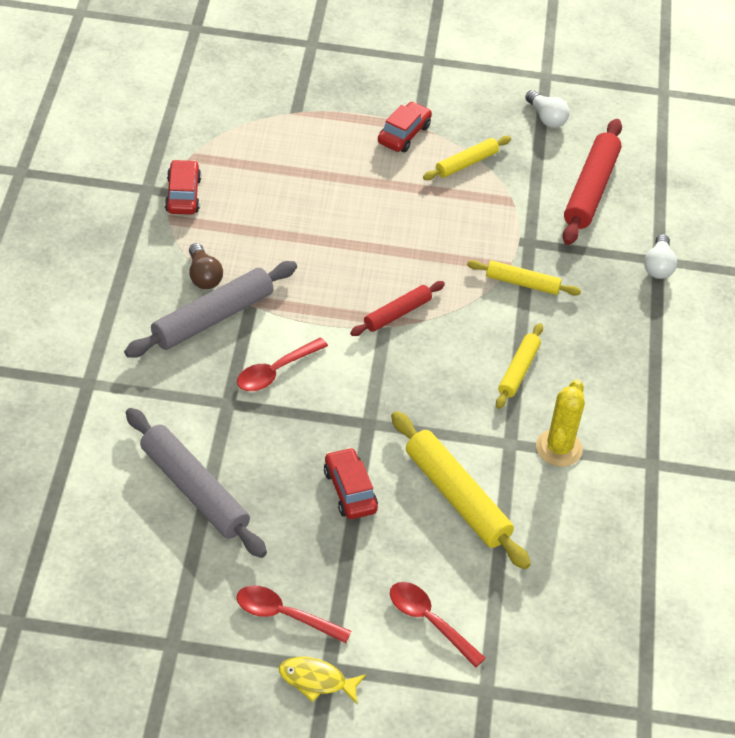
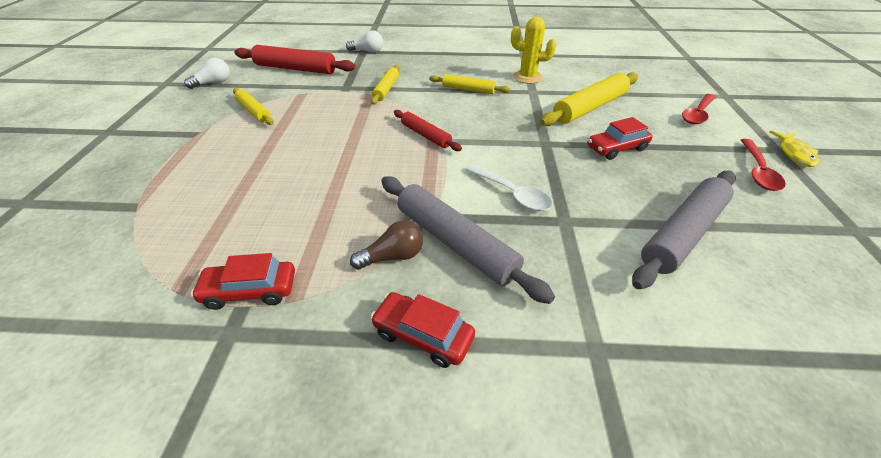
camera: 90 degrees left, 5 degrees down
(275, 372) = (512, 194): red spoon -> white spoon
(404, 134) = (205, 140): red car -> red car (423, 335)

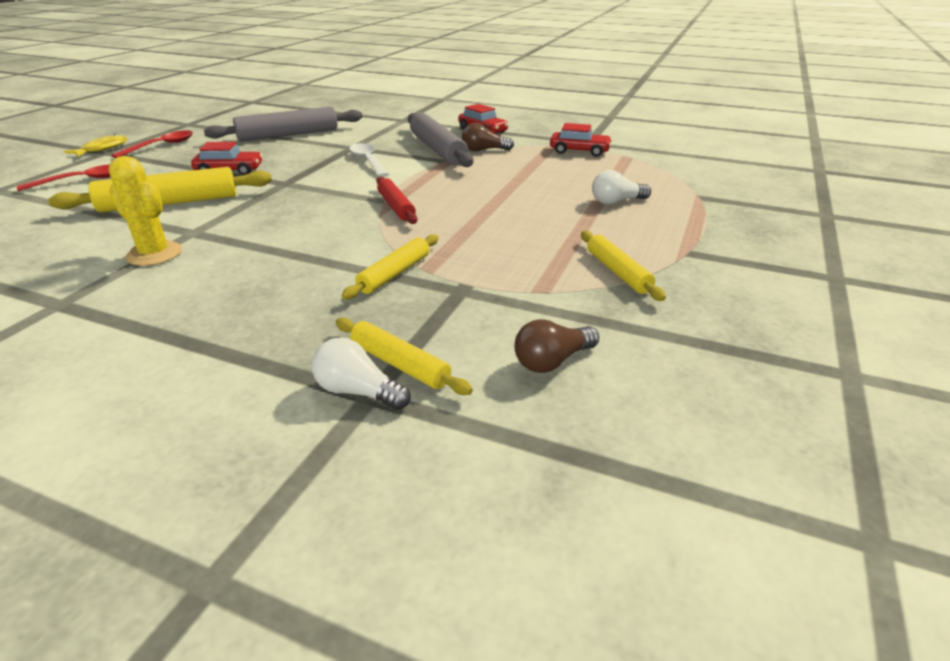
camera: 160 degrees left, 10 degrees down
(213, 83) = (730, 353): white light bulb -> white light bulb (616, 202)
(296, 69) = (552, 361): red rolling pin -> brown light bulb
(468, 89) = (273, 250): yellow rolling pin -> yellow rolling pin (400, 364)

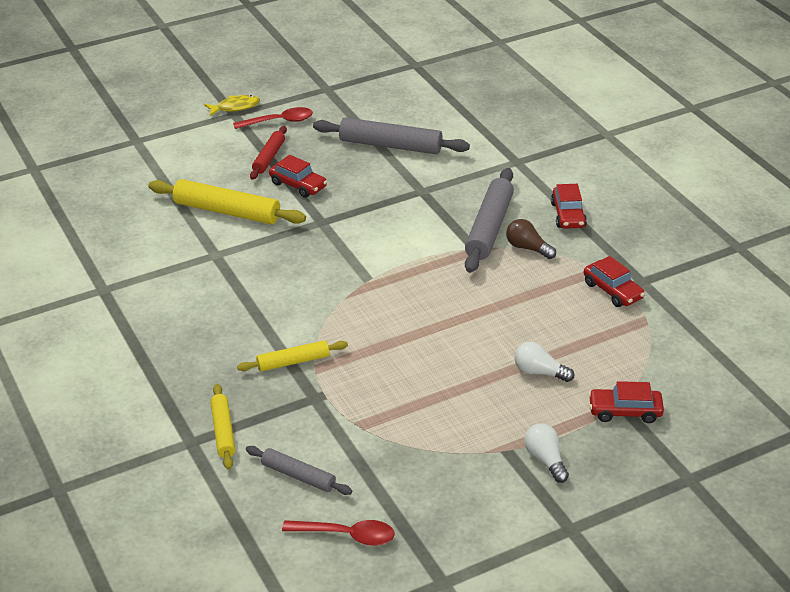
camera: 40 degrees right, 5 degrees up
(83, 180) = (194, 152): red spoon -> red spoon (347, 535)
(154, 254) = (178, 267): yellow cactus -> none
(358, 392) = (187, 436): white light bulb -> white light bulb (545, 460)
(368, 161) = (412, 220): white spoon -> none
(396, 207) = (368, 292): red rolling pin -> red rolling pin (269, 158)
(552, 361) = (298, 476): brown light bulb -> grey rolling pin
(617, 272) = (430, 438): yellow rolling pin -> none
(713, 199) = (625, 411): none -> red car

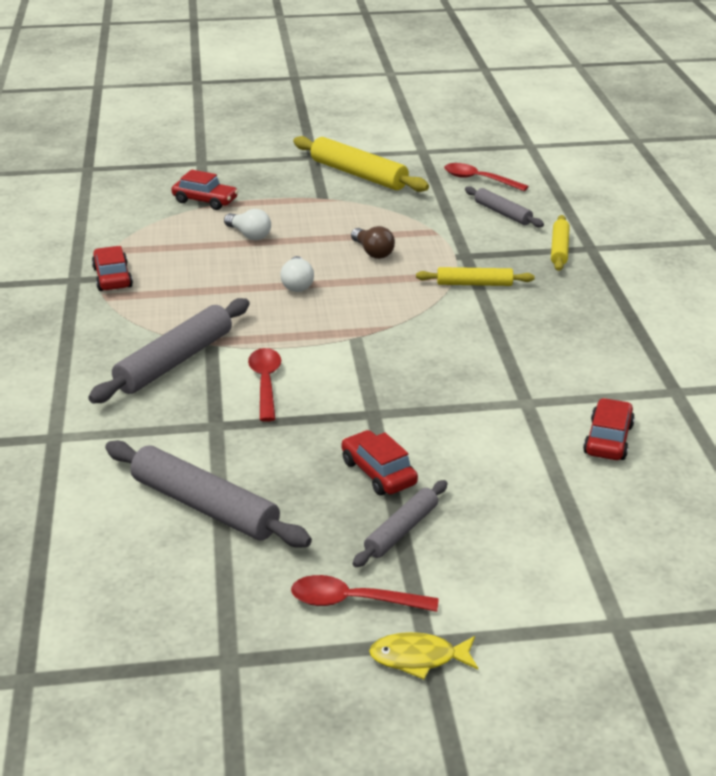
camera: 160 degrees left, 5 degrees down
(226, 211) = (495, 456): yellow rolling pin -> yellow rolling pin (359, 174)
(269, 158) = (401, 530): red rolling pin -> grey rolling pin
(411, 227) = (265, 383): none -> red spoon
(527, 248) = (154, 332): brown light bulb -> brown light bulb (373, 252)
(545, 460) = (297, 188): white light bulb -> white light bulb (297, 284)
(568, 215) = (70, 356): red car -> red car (608, 439)

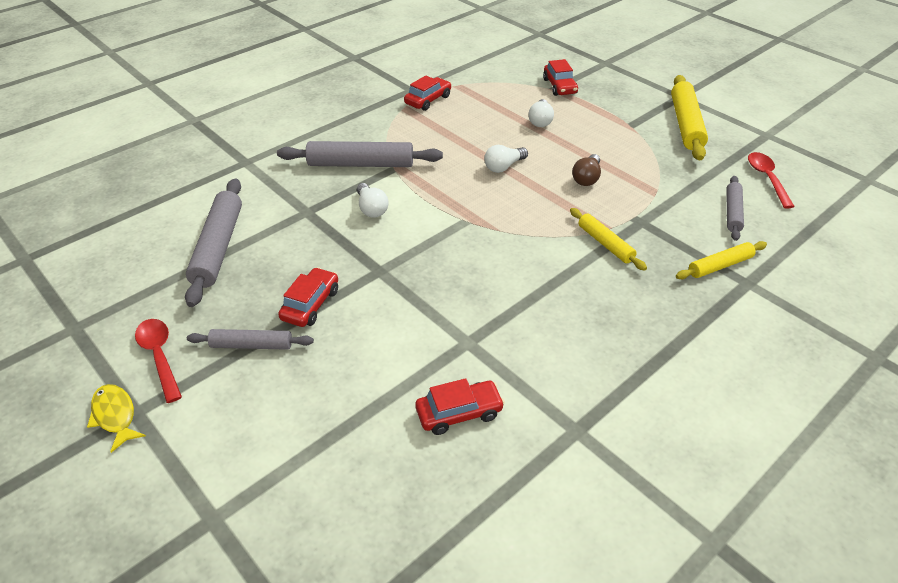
camera: 55 degrees right, 10 degrees up
(265, 383) = (371, 209): red spoon -> white light bulb

